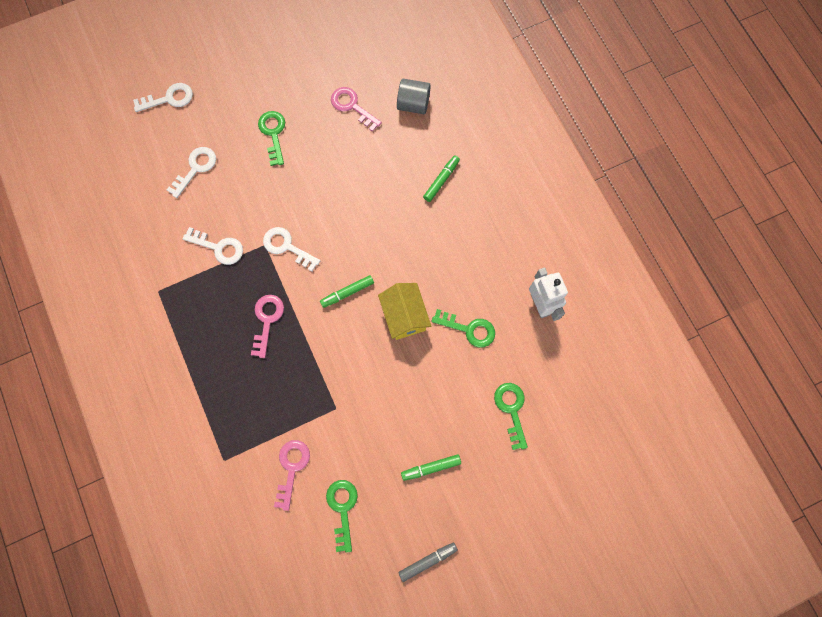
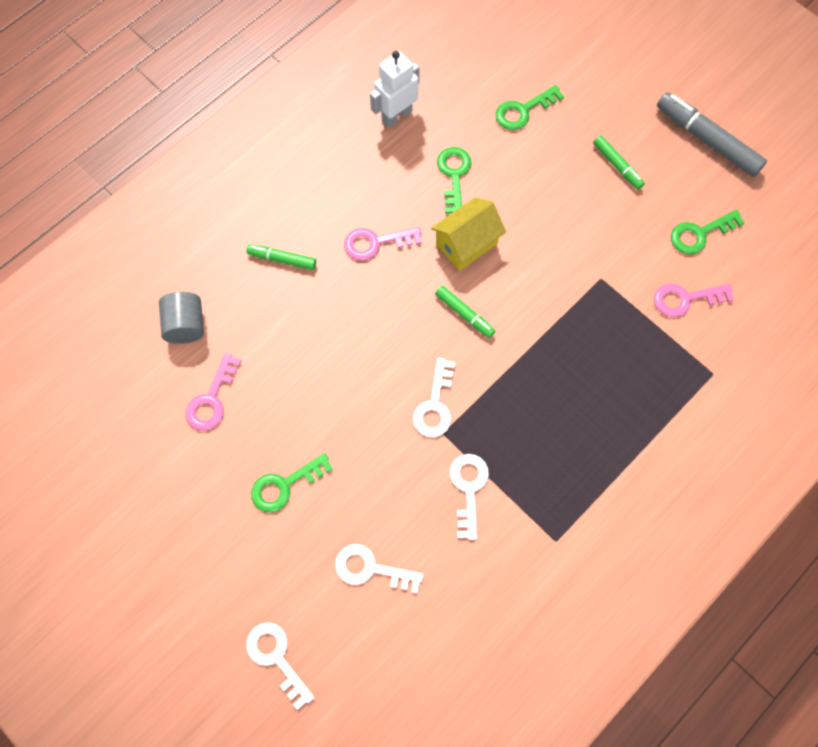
camera: 110 degrees left, 5 degrees down
(267, 320) = (535, 391): pink key -> pink key (376, 243)
(428, 561) = (707, 140): grey marker -> grey marker, size x1.82

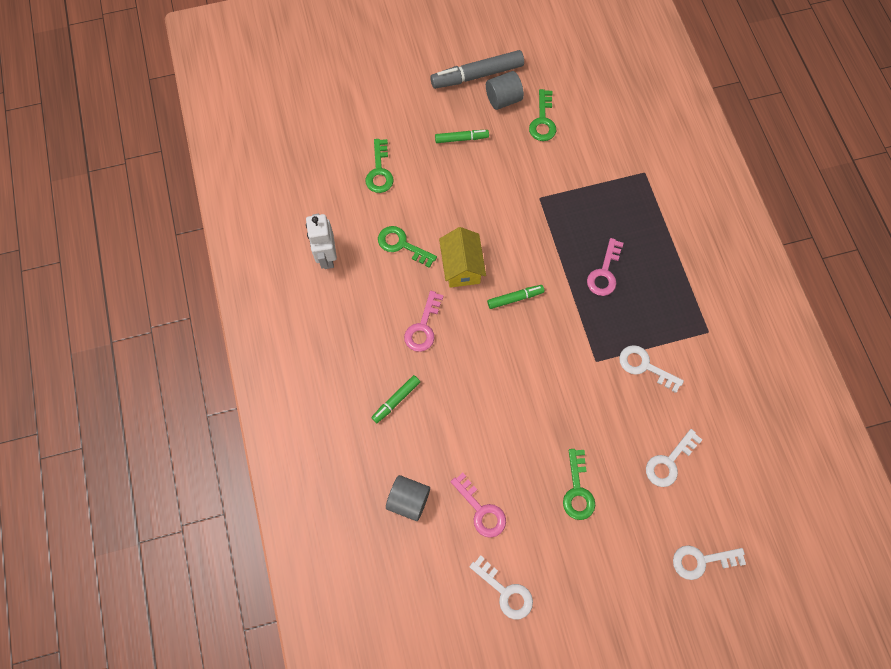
camera: 60 degrees left, 0 degrees up
(435, 405) = (572, 355): white key -> white key (505, 592)
(685, 299) = (584, 157): pink key -> pink key (604, 273)
(696, 181) = (503, 99): none -> grey cylinder

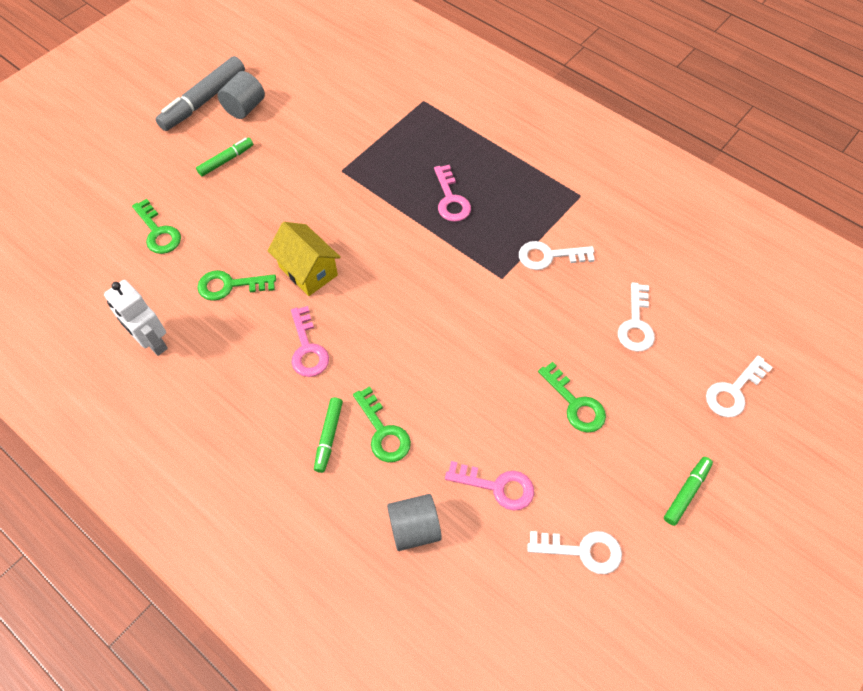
camera: 35 degrees left, 10 degrees down
(515, 298) = (382, 268): green marker -> green marker (686, 492)
(543, 121) = (297, 106): green key -> green key (383, 431)

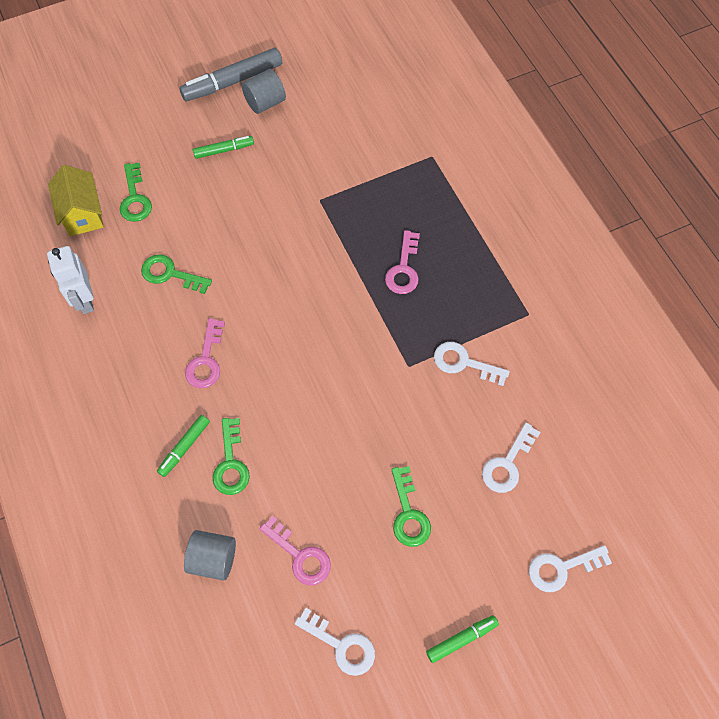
camera: 25 degrees right, 5 degrees up
(308, 271) = (242, 287): yellow house -> yellow house (82, 214)

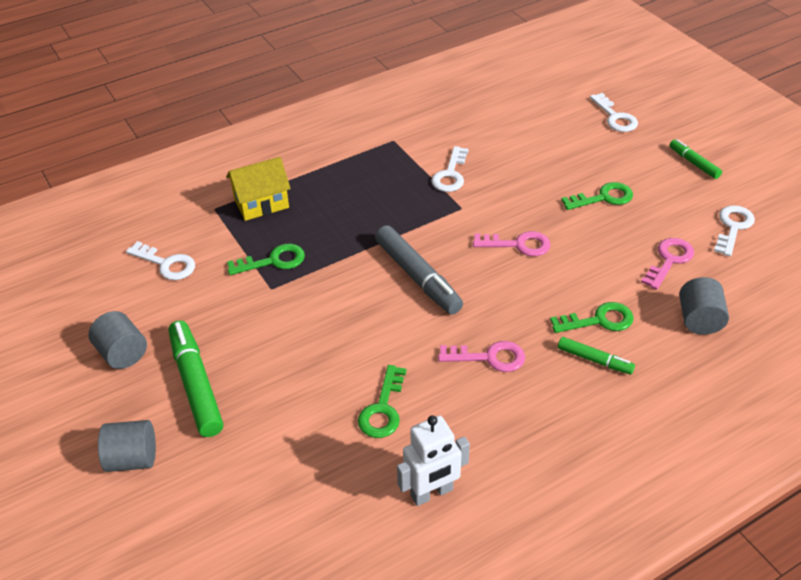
camera: 95 degrees left, 20 degrees down
(82, 214) = (298, 525): yellow house -> yellow house (261, 204)
(135, 198) = (271, 467): green key -> green key (273, 261)
(164, 116) = (133, 459): none -> grey cylinder
(224, 150) = (196, 384): green marker -> green marker, size x1.82
(232, 81) = (82, 391): grey marker -> grey marker (417, 277)
(403, 269) = (354, 218): pink key -> pink key (518, 245)
(507, 464) = (539, 146): white key -> white key (166, 264)

